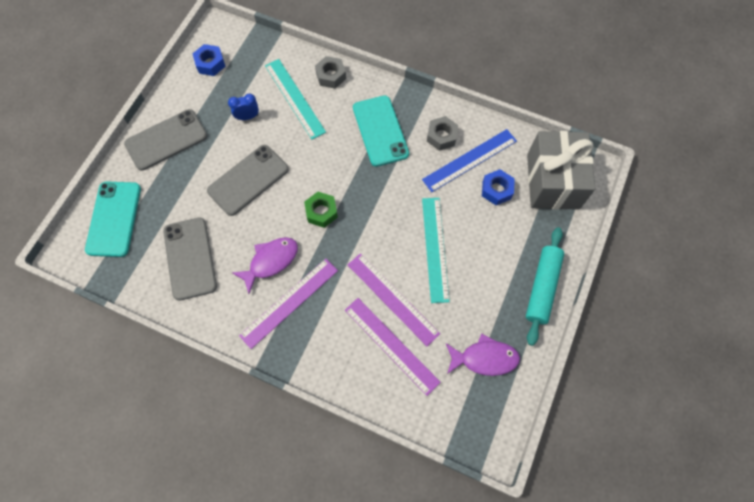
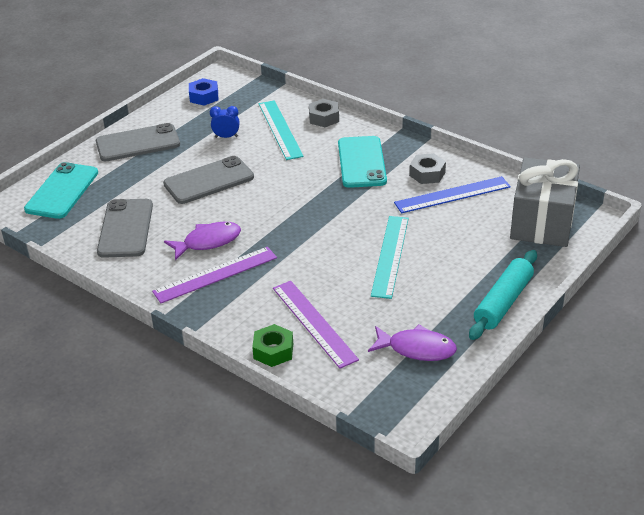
camera: 15 degrees right, 30 degrees down
(321, 212) = (276, 213): green nut -> green nut (273, 351)
(392, 298) = (328, 287): purple ruler -> none
(496, 190) = (475, 220): blue nut -> none

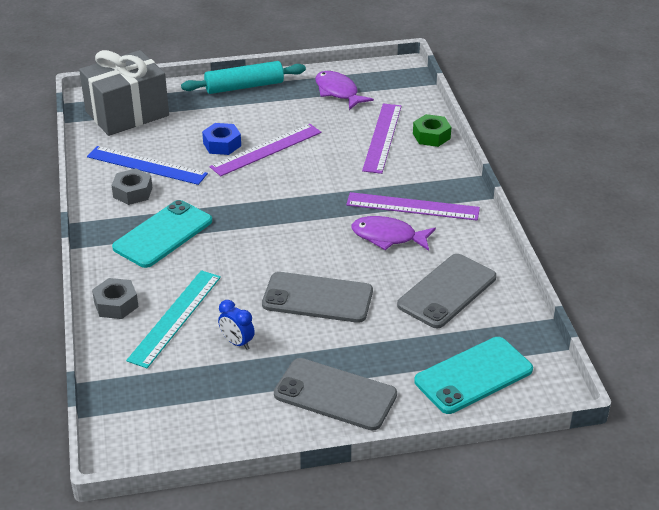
camera: 140 degrees left, 0 degrees up
(204, 97) = (186, 422): blue nut -> blue nut (222, 144)
(390, 256) = (266, 149): turquoise ruler -> purple ruler

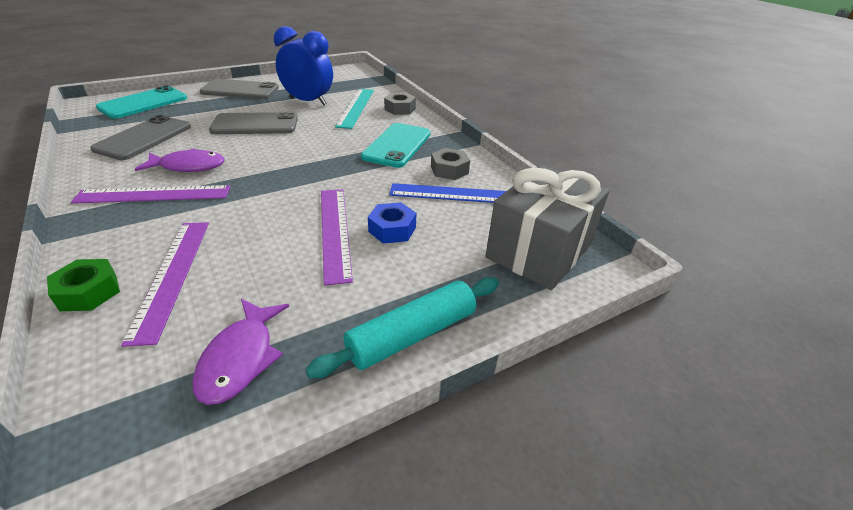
camera: 160 degrees right, 0 degrees up
(237, 342) = (308, 102): blue clock -> blue clock, size x2.13
(266, 149) = (334, 231): purple ruler -> purple ruler turned 45 degrees counterclockwise
(338, 92) = (240, 358): purple fish -> purple fish turned 60 degrees clockwise

